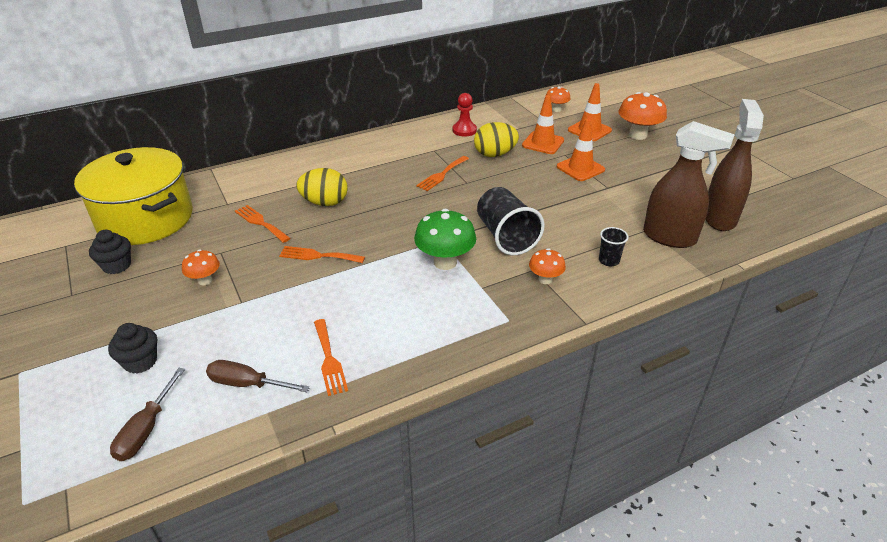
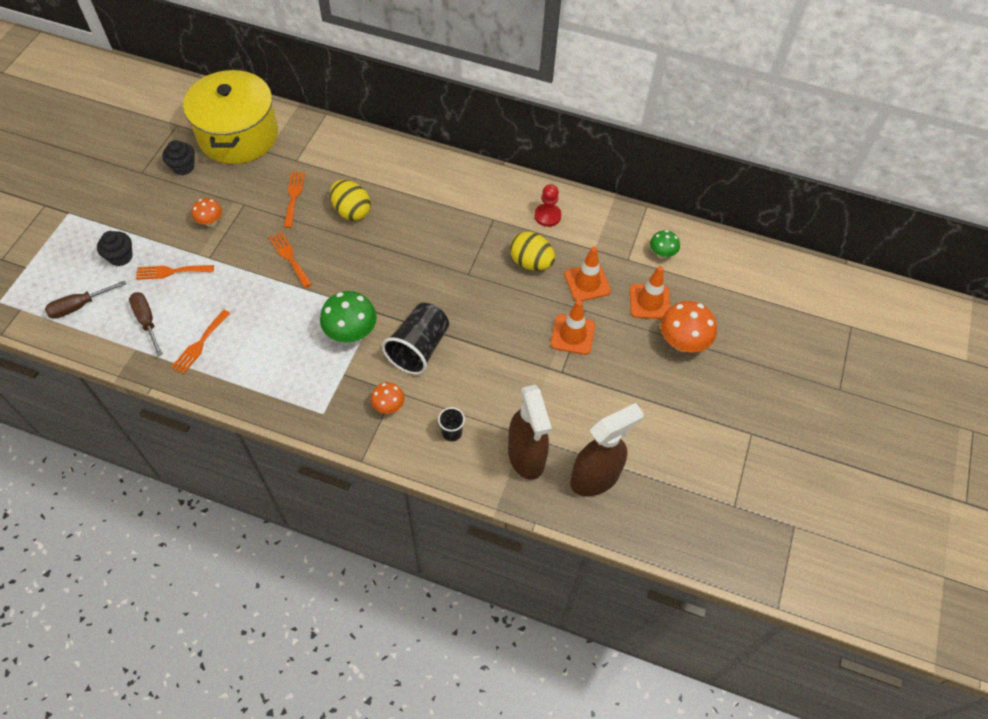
camera: 45 degrees right, 20 degrees up
(442, 175) = (462, 250): orange fork -> orange fork (171, 271)
(556, 109) = (662, 254): orange mushroom -> green mushroom

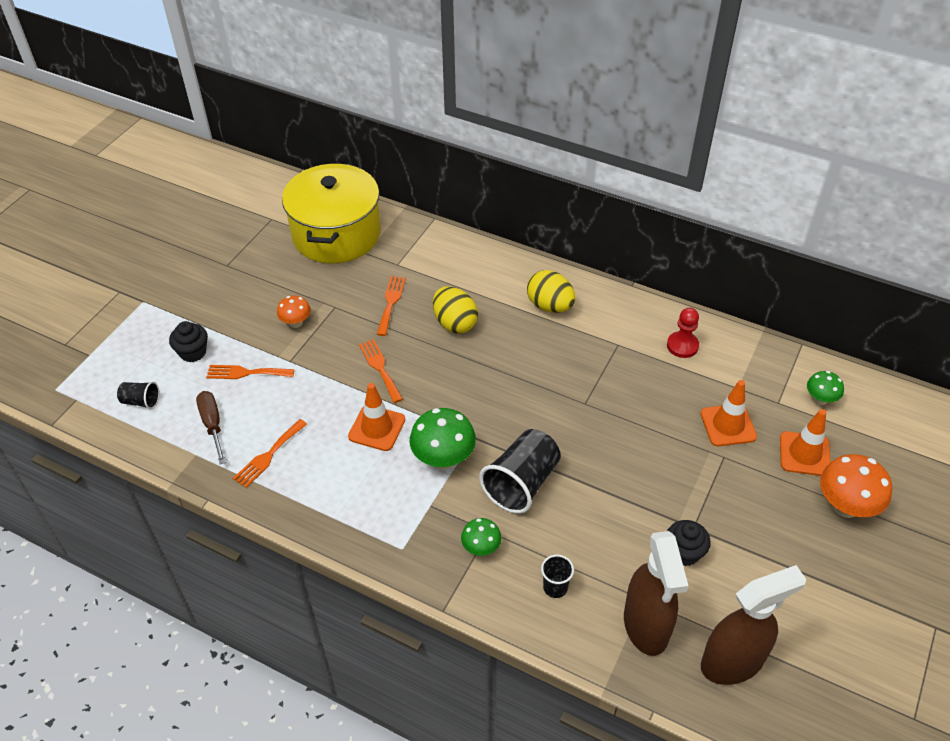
camera: 10 degrees right, 10 degrees down
(80, 306) = (141, 401): brown screwdriver -> black cup
(183, 167) = (273, 263): black cupcake -> black cupcake (684, 552)
(389, 406) = (481, 548): orange mushroom -> green mushroom
(531, 262) = (660, 396): yellow egg -> yellow egg (550, 306)
(572, 335) = (708, 484): orange traffic cone -> orange traffic cone (377, 428)

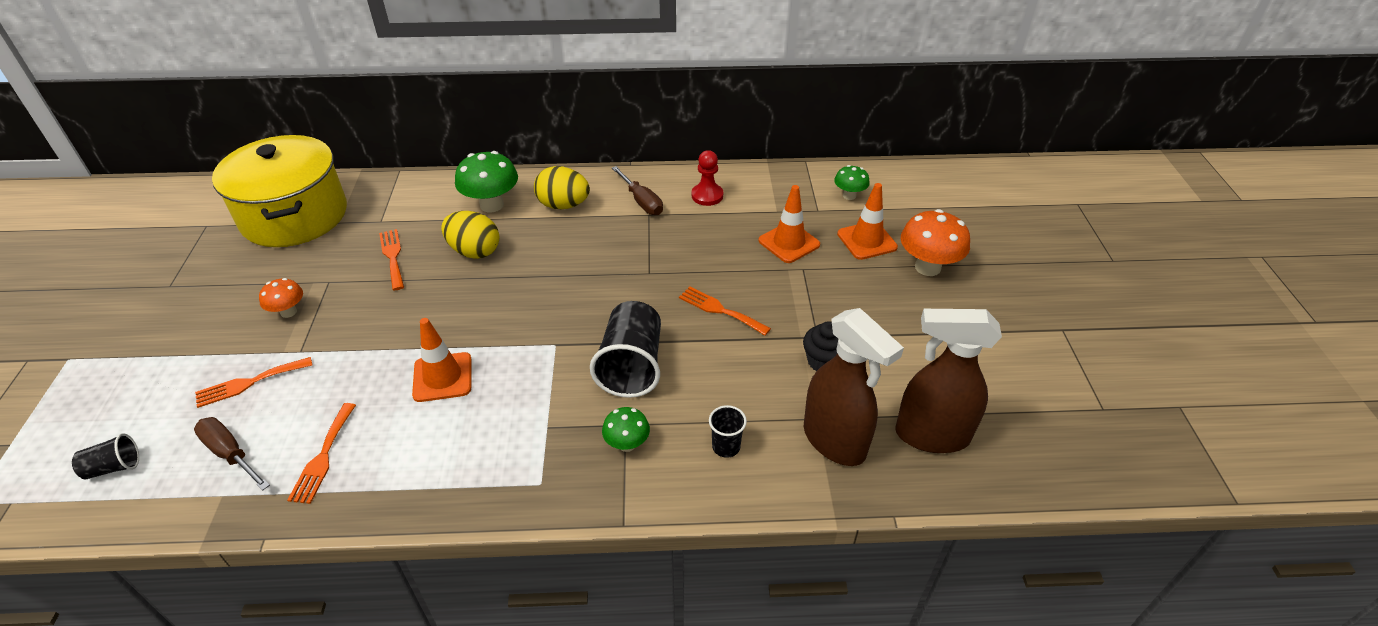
camera: 30 degrees left, 5 degrees down
(193, 352) = (165, 387): black cupcake -> none
(380, 368) = (414, 319): orange fork -> orange fork (720, 310)
(443, 459) = (535, 377): green mushroom -> green mushroom (492, 205)
(619, 328) = (641, 201): none -> brown screwdriver
(732, 662) = (931, 435): brown spray bottle -> brown spray bottle turned 120 degrees counterclockwise

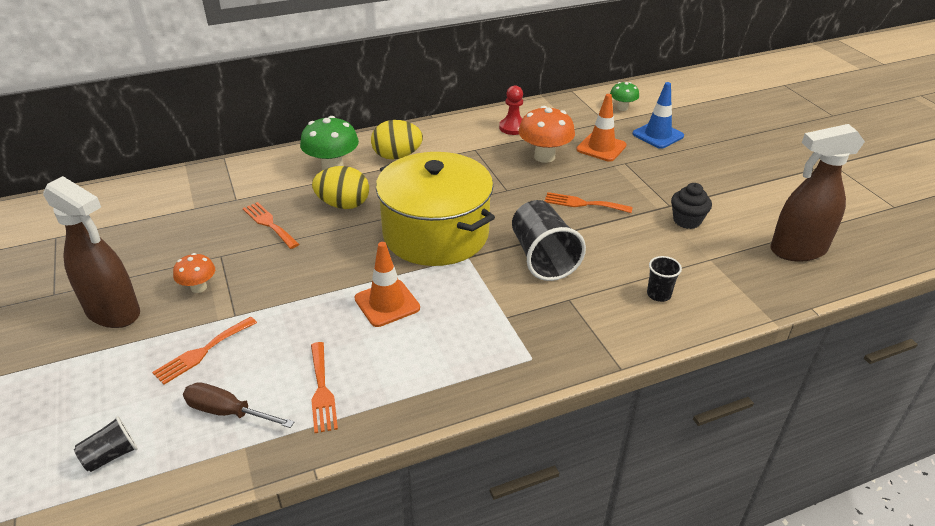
camera: 20 degrees left, 5 degrees down
(294, 216) = (145, 211): yellow pot -> yellow pot (436, 234)
(627, 444) = (581, 312): green mushroom -> none
(641, 201) = (462, 141): brown screwdriver -> none
(835, 441) = (734, 271): brown spray bottle -> brown spray bottle (113, 312)
(867, 241) = (658, 135): orange traffic cone -> blue traffic cone
(927, 267) = (714, 144): orange mushroom -> orange mushroom (544, 156)

